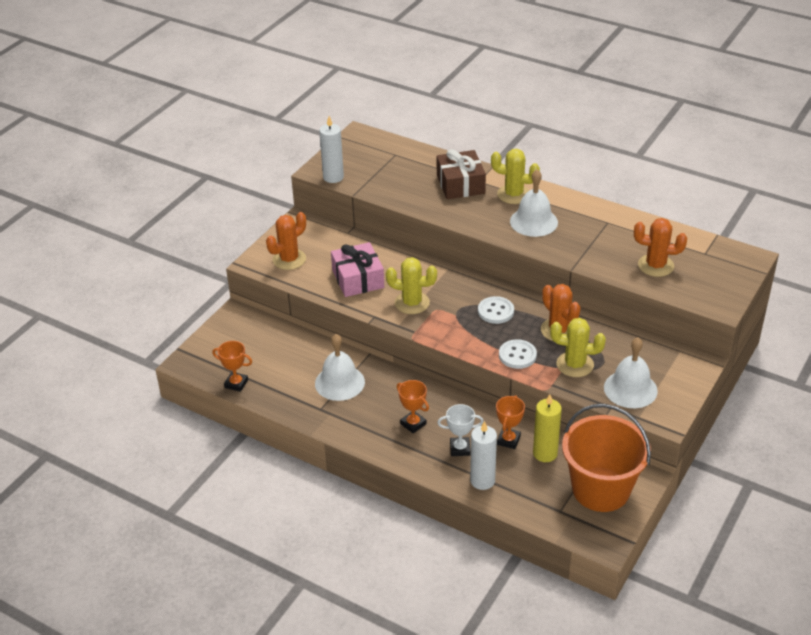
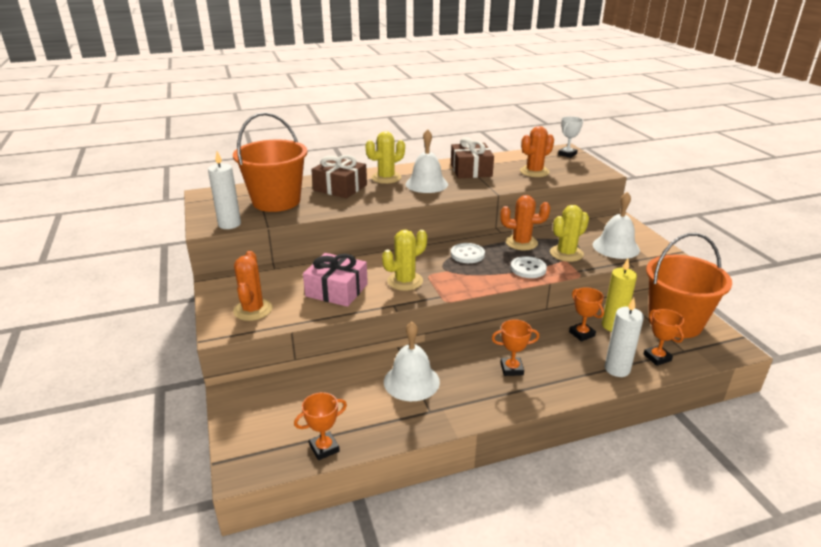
camera: 50 degrees left, 10 degrees down
(394, 172) = (276, 201): none -> orange bucket
(460, 449) = (567, 361): white trophy -> white trophy (567, 154)
(528, 498) = (657, 357): none -> orange trophy
(601, 229) = (471, 170): none -> brown gift

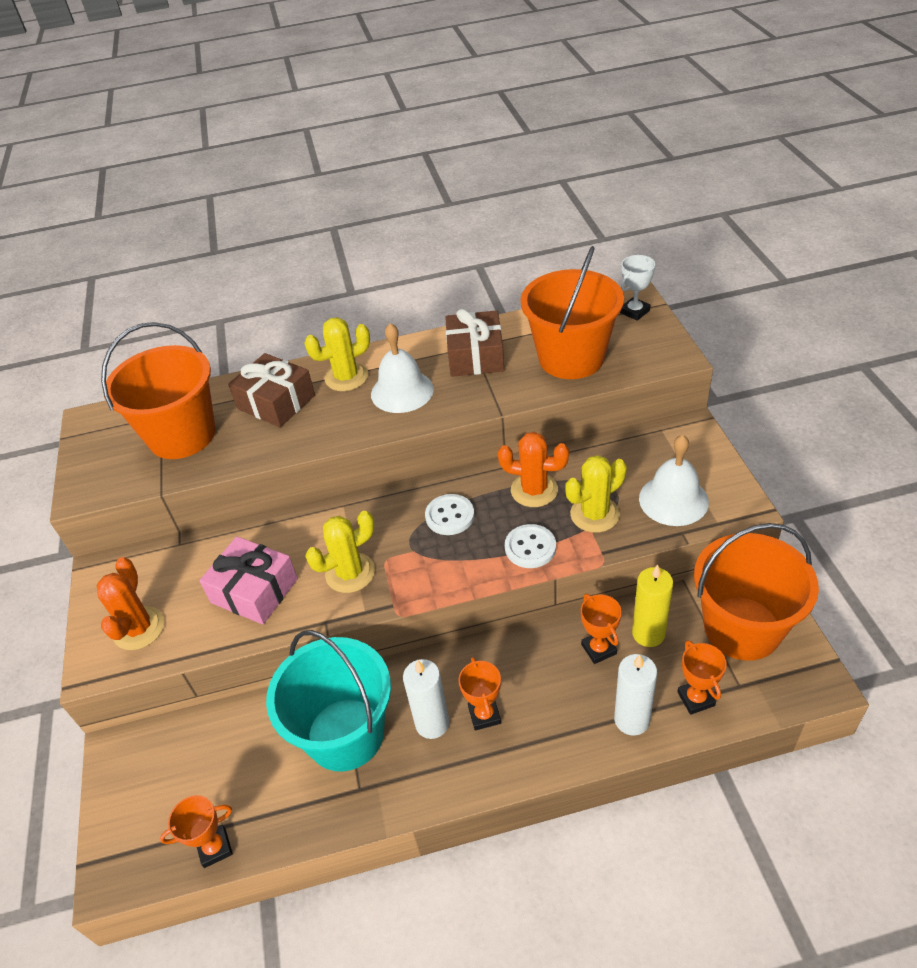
camera: 10 degrees right, 15 degrees up
(229, 224) = (111, 488): white candle -> white candle (432, 723)
(411, 381) = (345, 734): white bell -> turquoise bucket
(511, 369) = (484, 715): orange trophy -> orange trophy turned 75 degrees clockwise
(534, 172) = (571, 358): orange cactus -> orange bucket

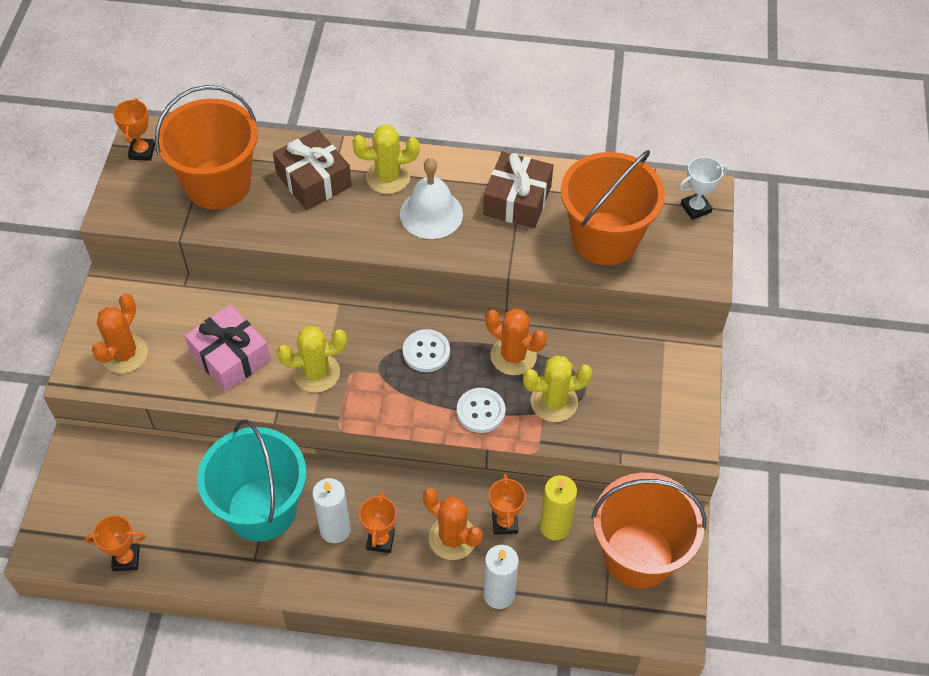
camera: 15 degrees right, 10 degrees up
(555, 684) = (452, 538): none -> orange cactus
(673, 500) = (632, 416): white bell -> none
(695, 699) = (562, 599): orange trophy -> orange trophy (142, 152)

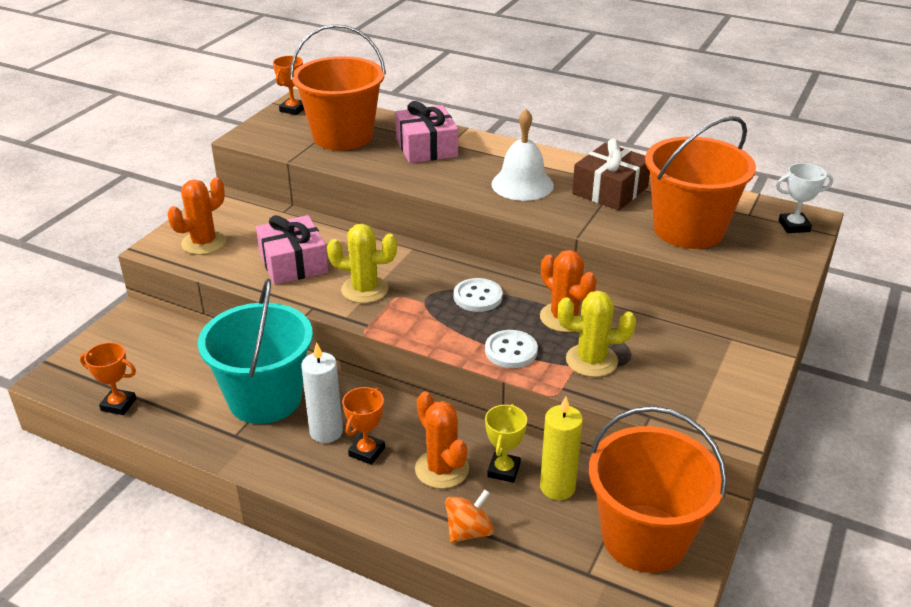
camera: 20 degrees right, 20 degrees down
(313, 180) = (426, 147): brown gift -> pink gift
(388, 177) = (494, 157): yellow cactus -> none
(499, 594) = (469, 531): white candle -> orange spinning top
(504, 523) = (503, 470): orange trophy -> yellow trophy

